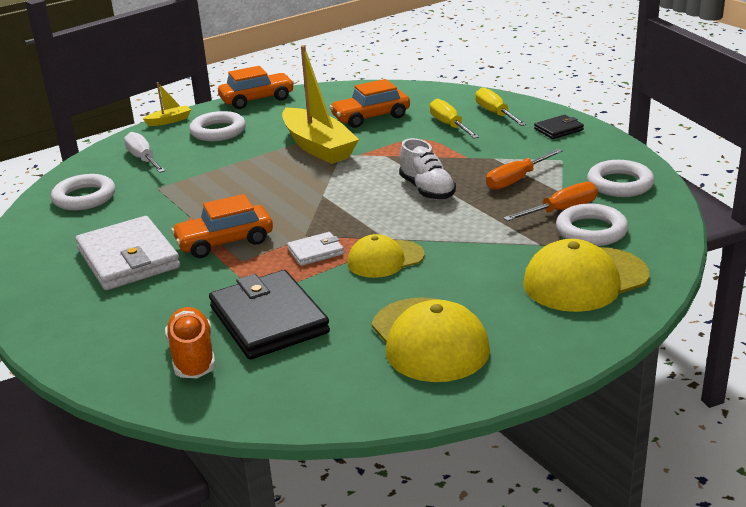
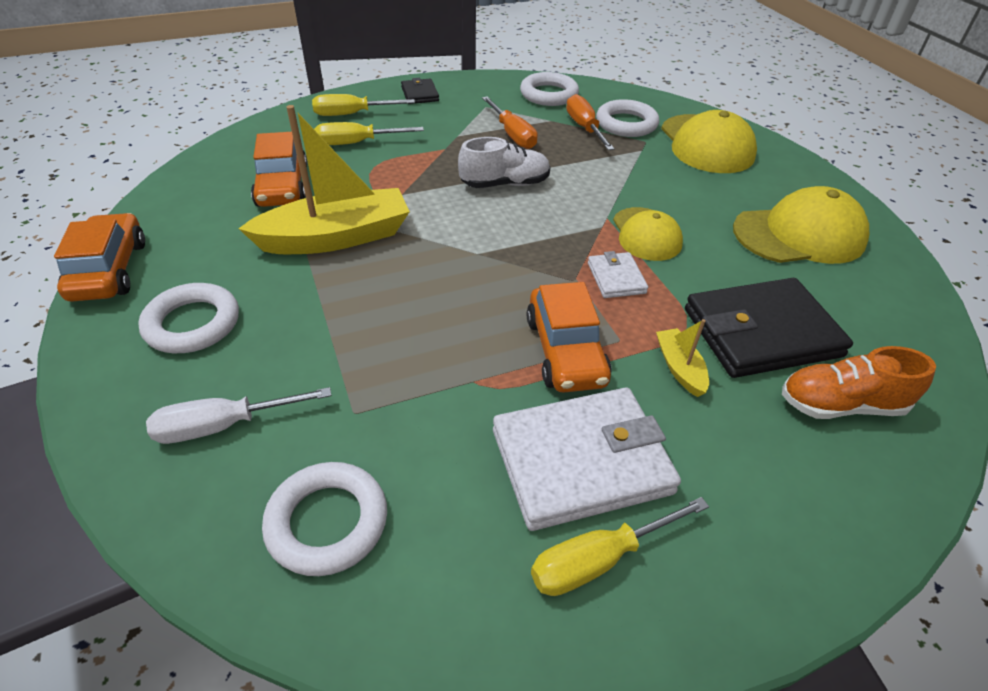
camera: 80 degrees left, 15 degrees up
(61, 271) = (599, 559): none -> yellow screwdriver
(169, 121) = (84, 380): yellow boat -> yellow boat (679, 368)

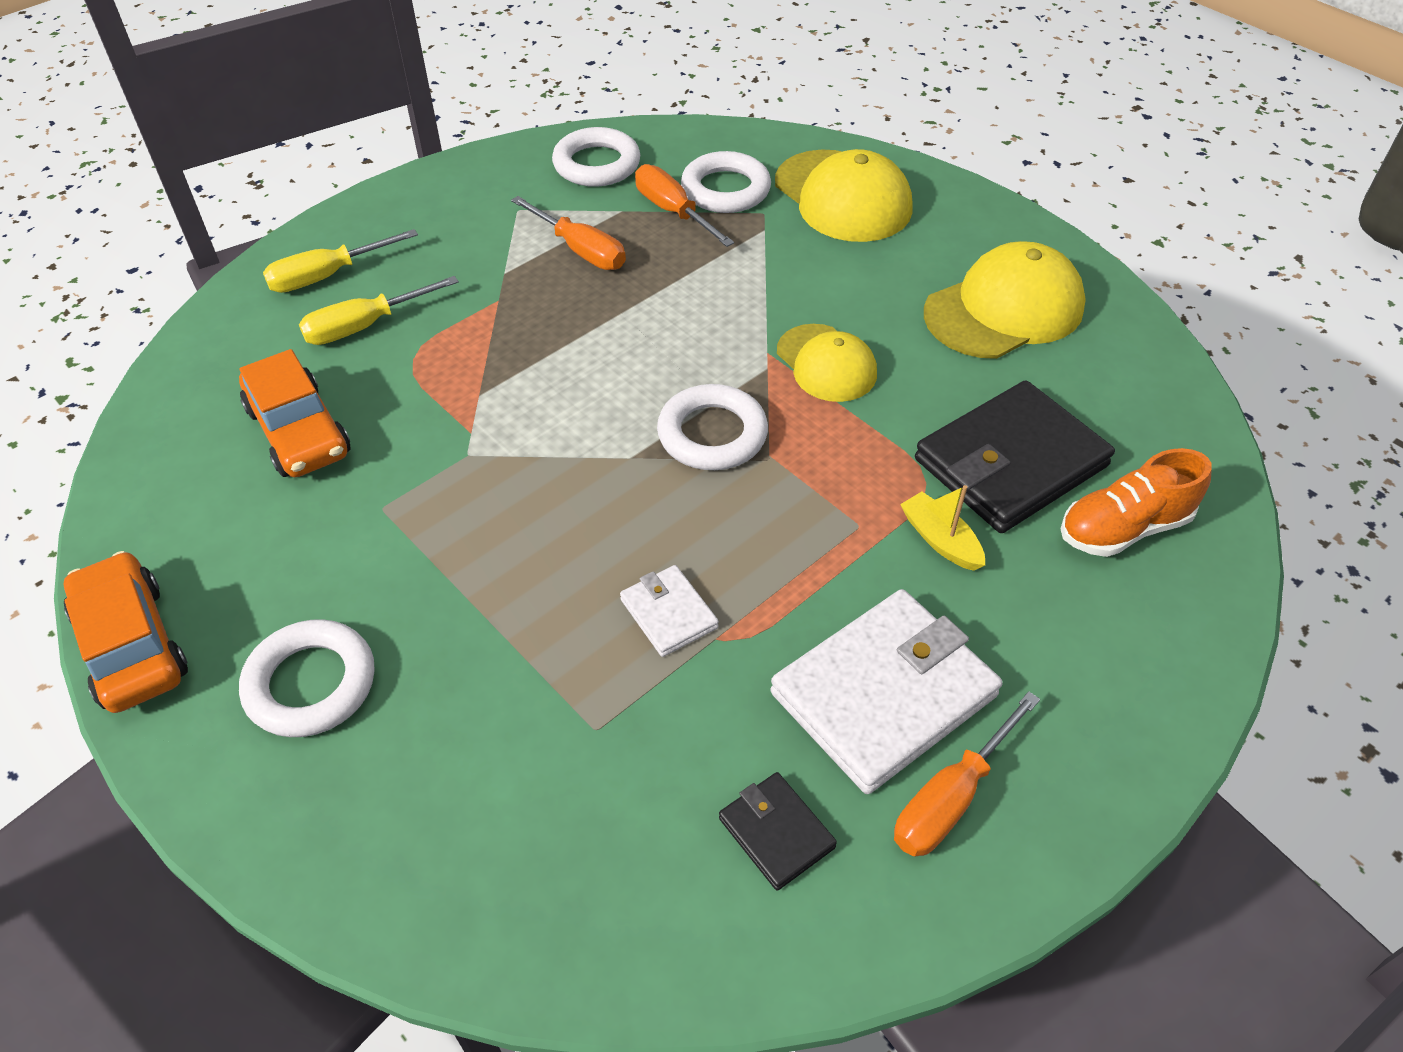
camera: 20 degrees left, 5 degrees up
(224, 425) = (446, 804): white screwdriver -> none
(327, 522) = (642, 870): white ring -> white ring (712, 434)
(336, 238) = (427, 492): yellow boat -> none
(420, 94) = (409, 212): black wallet -> black wallet (776, 833)
(505, 184) = (611, 337): white shoe -> none
(565, 351) = (804, 561): orange car -> none
(599, 559) = (951, 797): yellow screwdriver -> orange screwdriver
(616, 278) = (818, 440): white wallet -> white wallet (669, 613)

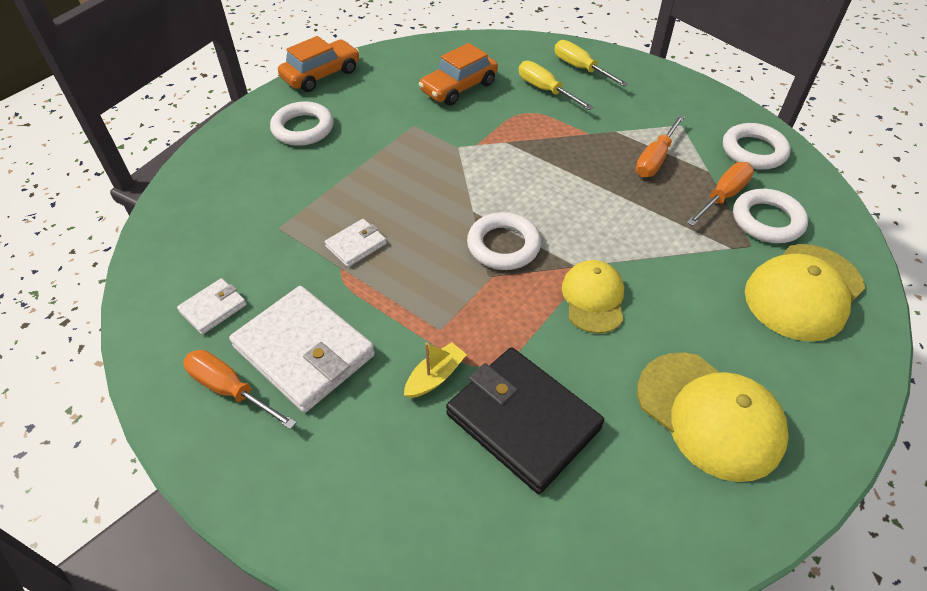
camera: 80 degrees right, 0 degrees up
(776, 833) = (213, 308): black wallet -> white wallet
(826, 363) = (593, 298): yellow cap -> yellow cap turned 135 degrees clockwise
(1123, 528) = (470, 504): orange shoe -> none

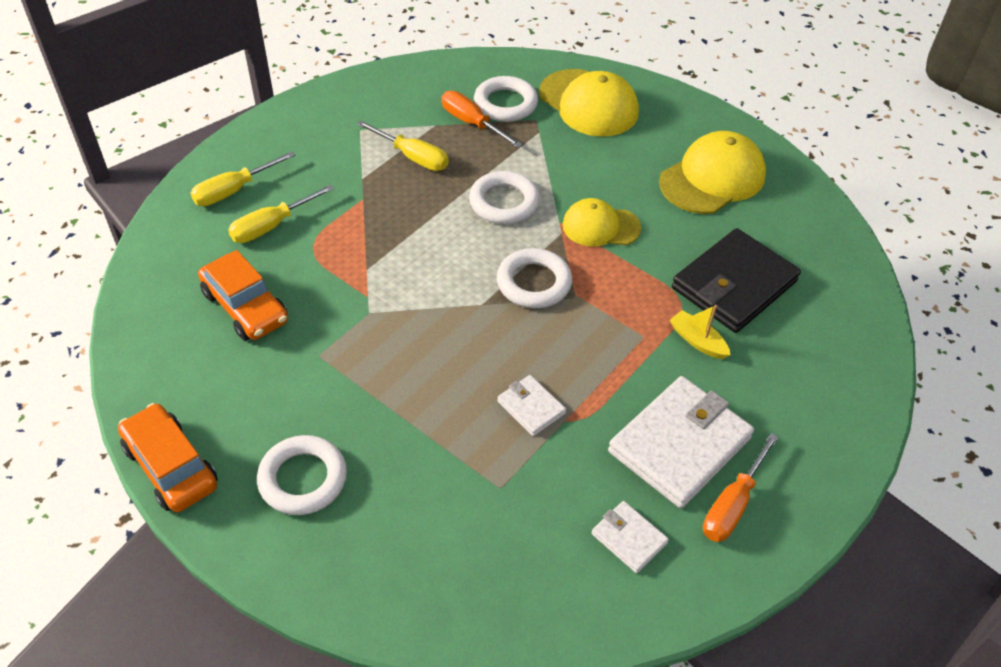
camera: 90 degrees left, 0 degrees up
(655, 159) = (412, 157): orange screwdriver -> yellow screwdriver
(753, 151) = (409, 91): white ring -> white ring (504, 202)

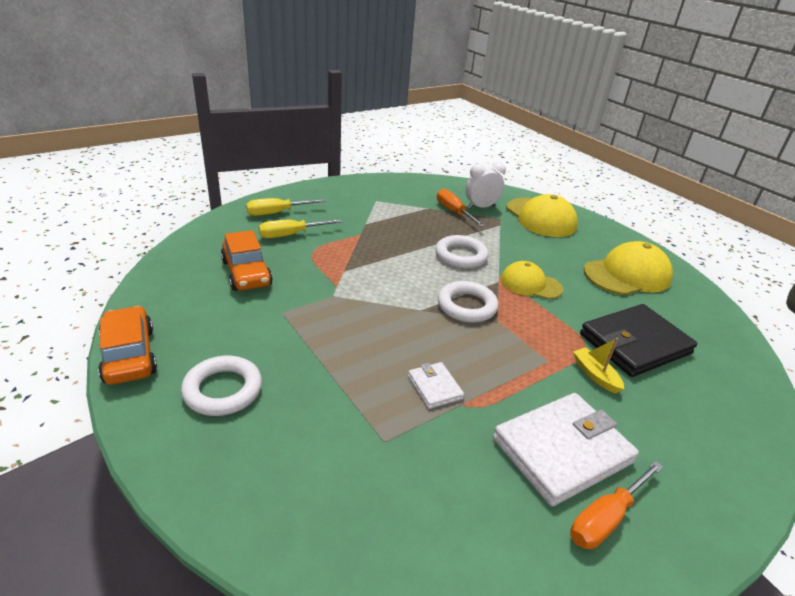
camera: 15 degrees right, 15 degrees down
(412, 157) = (405, 220): yellow screwdriver -> none
(505, 104) = (481, 207): white ring -> white clock
(629, 538) = (492, 520): white wallet -> none

